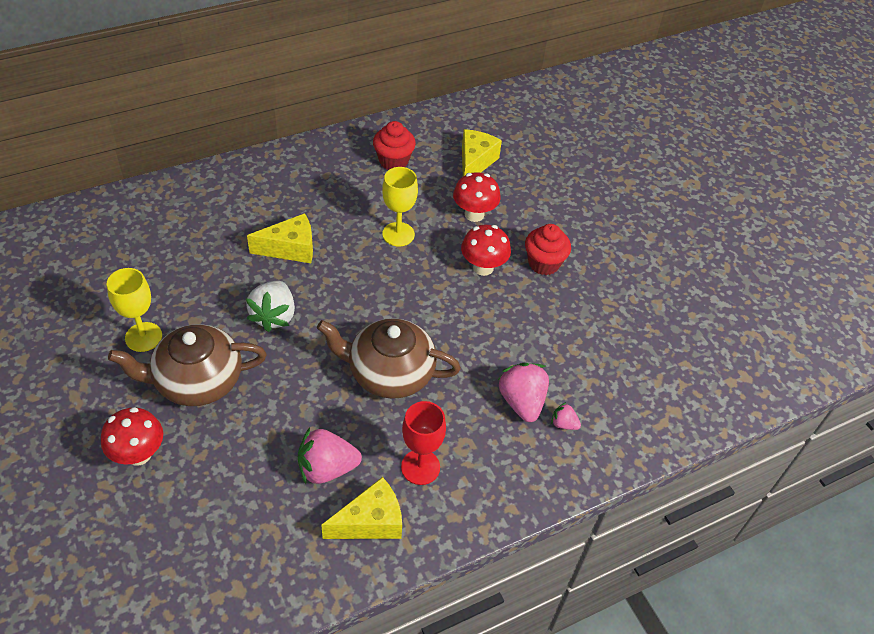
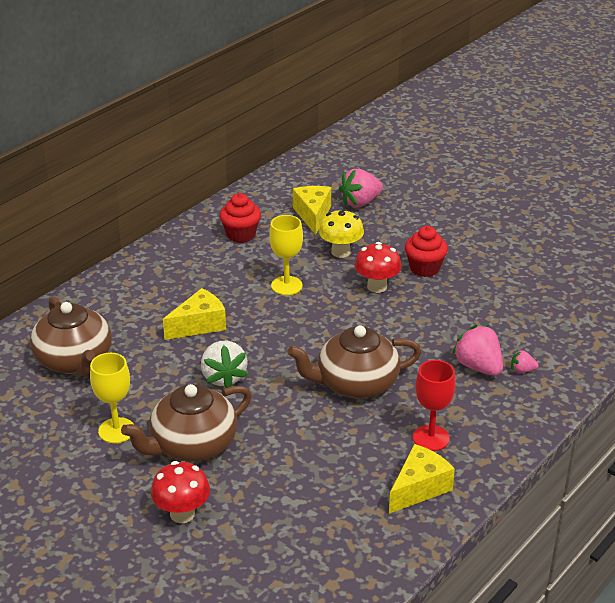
camera: 20 degrees left, 15 degrees down
(158, 246) = (74, 361): none -> brown teapot
(327, 468) = (354, 466): pink strawberry -> pink strawberry (360, 202)
(474, 214) = (340, 252): red mushroom -> yellow mushroom

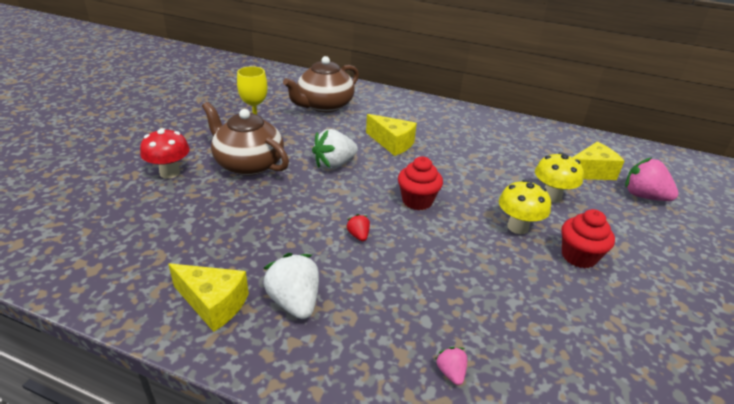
camera: 70 degrees right, 0 degrees up
(241, 235) = (523, 142): red cupcake -> red cupcake (417, 201)
(286, 285) = (474, 175): yellow goblet -> none
(355, 384) = (358, 235): brown teapot -> red strawberry
(377, 286) = (518, 227): red mushroom -> yellow mushroom
(431, 438) = (294, 302): red goblet -> white strawberry
(478, 367) = (434, 326): pink strawberry -> none

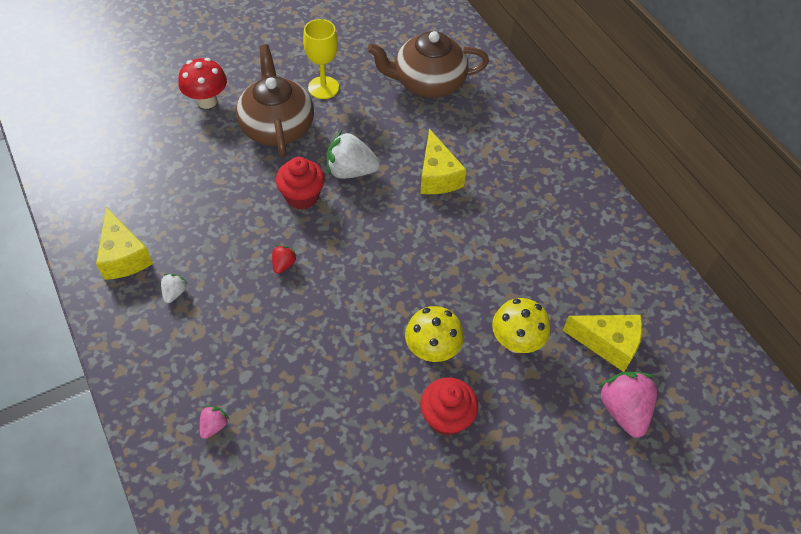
camera: 40 degrees right, 20 degrees up
(294, 302) = (175, 293): white strawberry -> white strawberry, size x0.50
(417, 201) = (376, 261): red cupcake -> red cupcake (302, 196)

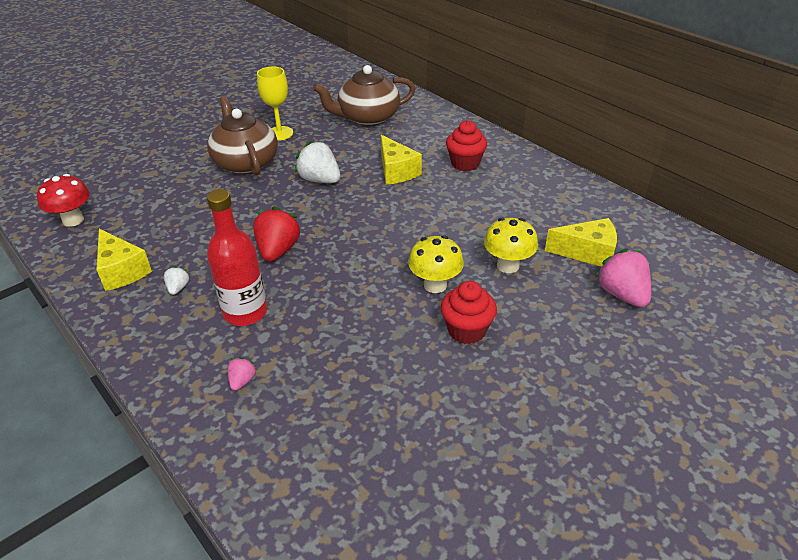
camera: 10 degrees left, 15 degrees down
(207, 101) = (178, 156): red mushroom -> red mushroom (73, 220)
(234, 340) = (245, 312): none -> red bottle
(283, 264) = (278, 250): red strawberry -> red strawberry, size x2.01
(302, 196) = (281, 203): red cupcake -> red cupcake (465, 163)
(350, 171) = (320, 180): white strawberry -> white strawberry turned 45 degrees clockwise

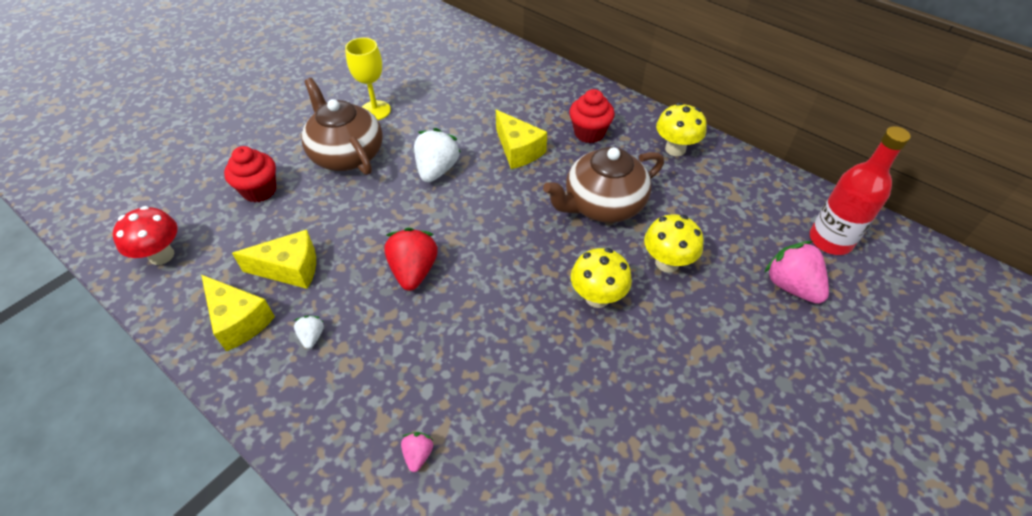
camera: 10 degrees left, 10 degrees up
(245, 312) = (398, 360): red bottle -> red bottle (830, 240)
(320, 180) = (437, 170): white strawberry -> white strawberry turned 75 degrees clockwise
(367, 118) = (468, 81): brown teapot -> brown teapot (602, 205)
(466, 330) = (645, 353): red cupcake -> red cupcake (259, 190)
(542, 181) = (675, 149): none -> yellow mushroom
(587, 253) = (743, 236): yellow cheese -> yellow cheese (290, 269)

